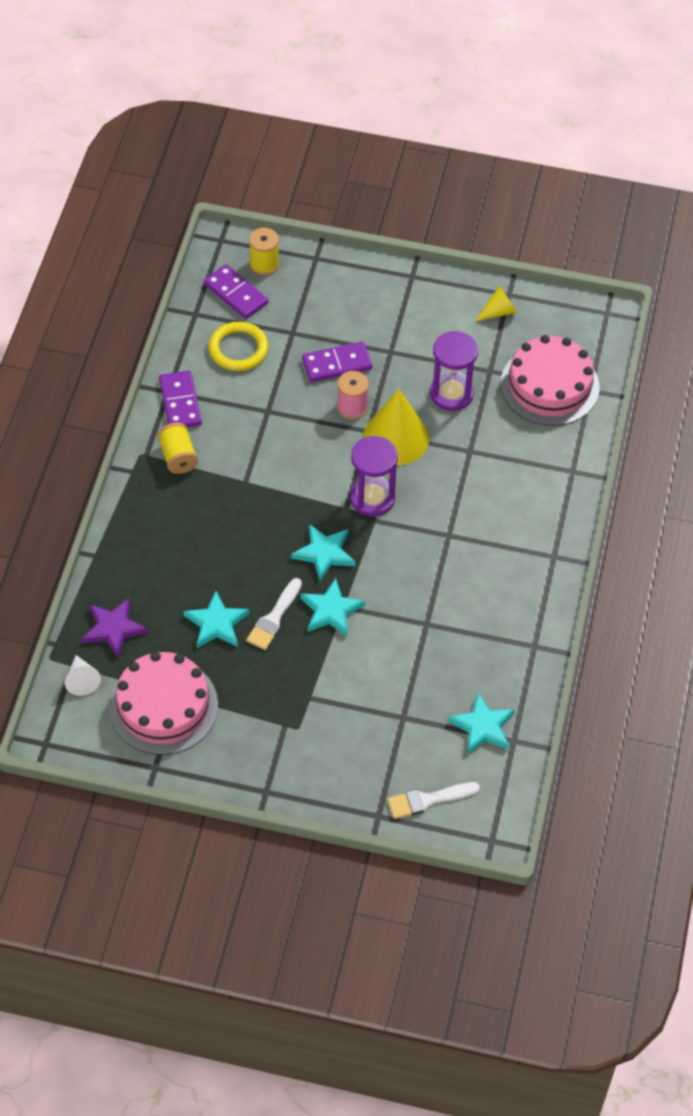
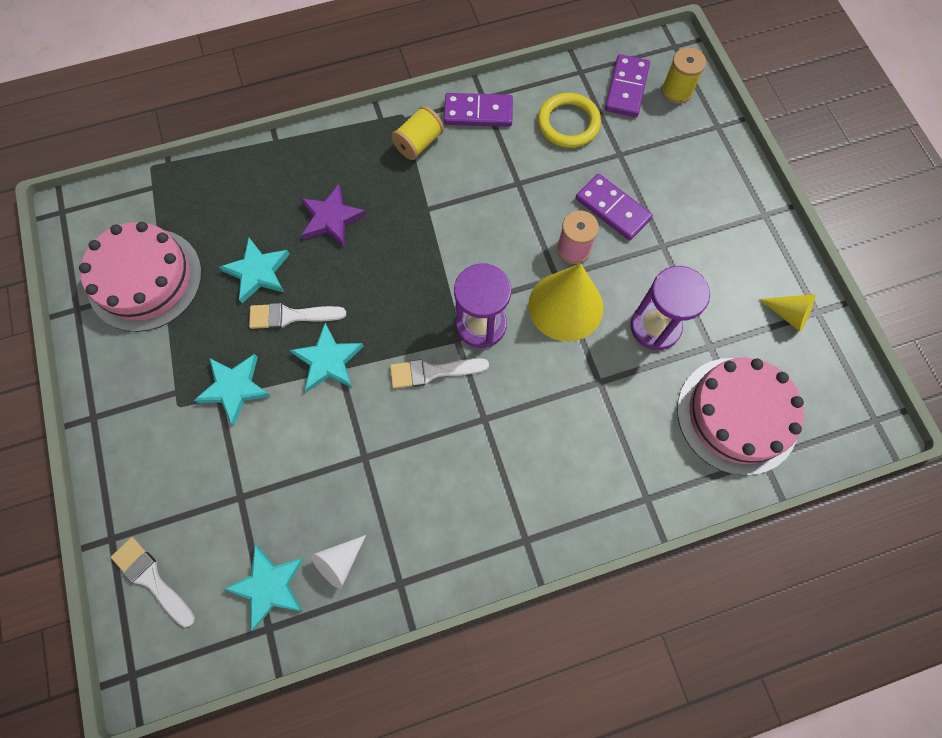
camera: 60 degrees right, 15 degrees up
(82, 680) = (140, 202): white cone -> white cone (339, 562)
(113, 629) = (207, 196): purple star -> purple star (331, 218)
(180, 402) = (478, 113): purple domino -> purple domino turned 45 degrees clockwise
(324, 553) = (390, 318): turquoise star -> turquoise star (235, 388)
(389, 548) = (432, 372): none -> white brush

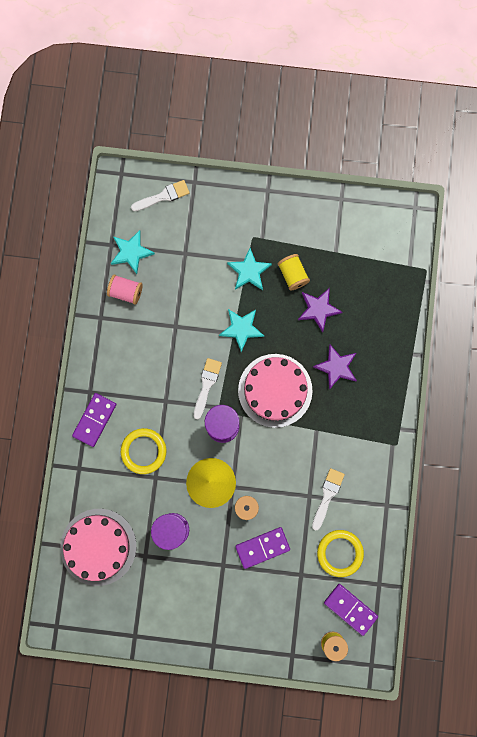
camera: 115 degrees right, 10 degrees up
(145, 279) = (343, 243): pink cake -> pink cake (275, 390)
(258, 272) = (318, 309): turquoise star -> purple star
(291, 316) = (280, 318): white brush -> white brush (327, 495)
(339, 562) = (126, 292): white cone -> pink spool
(419, 143) = (368, 445): yellow spool -> yellow spool (293, 275)
(478, 113) = (375, 496): purple domino -> purple domino (94, 420)
(571, 415) = (143, 451): none -> yellow ring
(788, 314) = (141, 616): yellow cone -> none

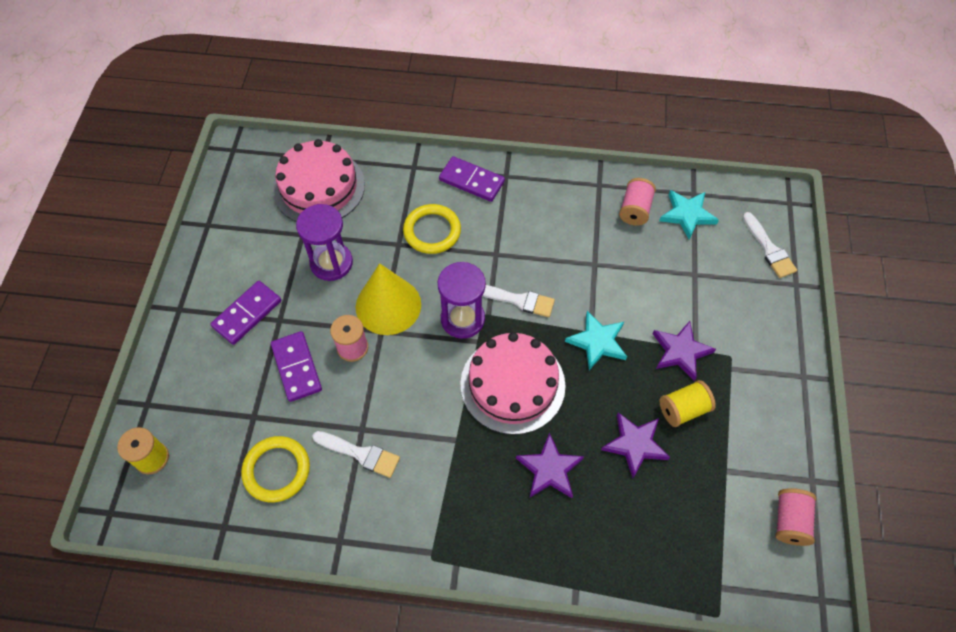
camera: 90 degrees right, 20 degrees down
(249, 271) = (680, 351): turquoise star -> purple star
(350, 609) = (195, 484): purple domino -> purple domino (247, 314)
(368, 218) = (789, 521): none -> pink spool

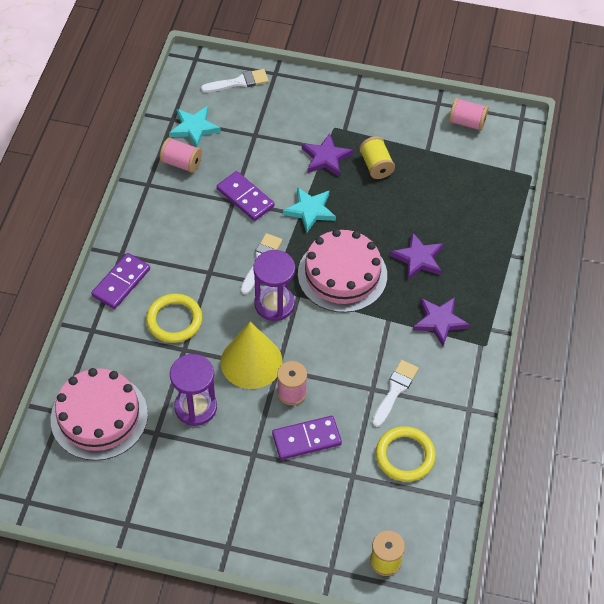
camera: 85 degrees left, 5 degrees down
(247, 314) = (242, 482): purple domino -> purple domino (245, 198)
(635, 444) = (402, 201): purple star -> purple star (439, 321)

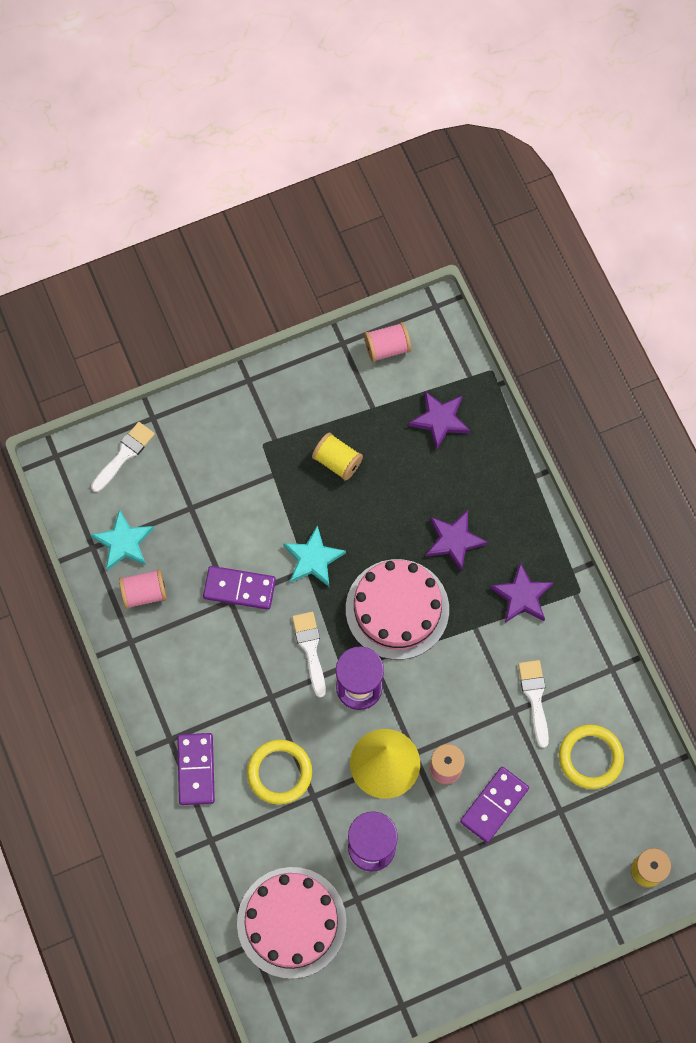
camera: 35 degrees left, 15 degrees up
(326, 158) = (282, 486): purple star -> purple star (440, 420)

